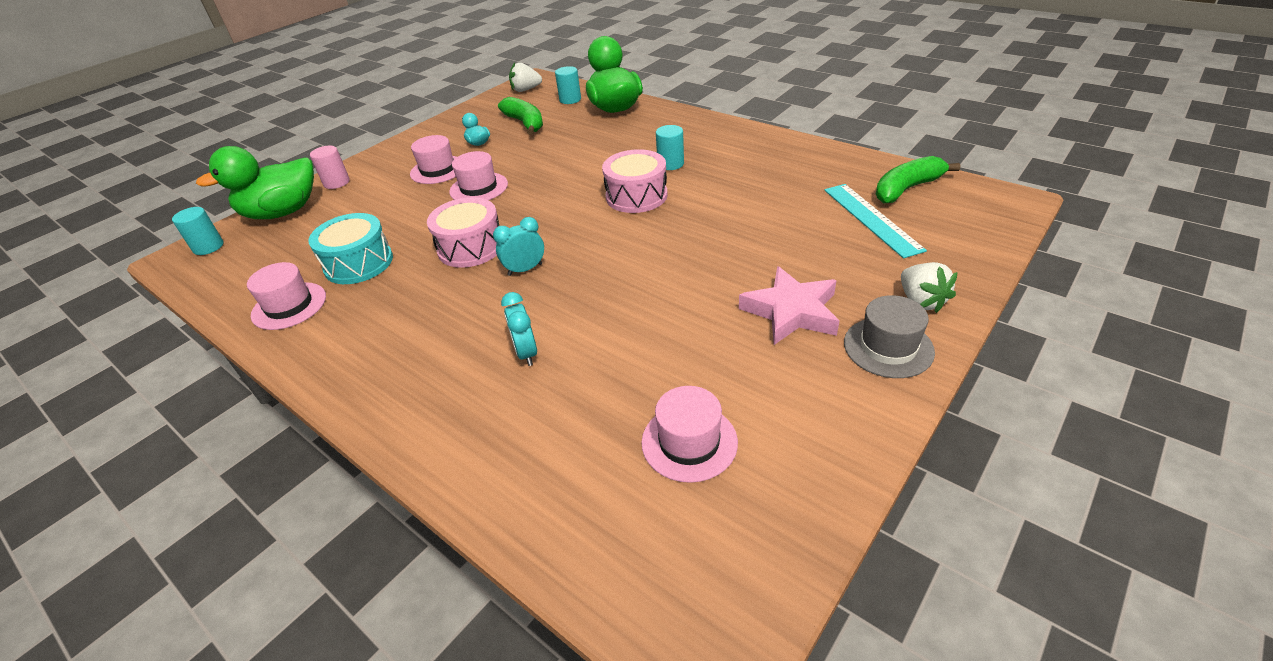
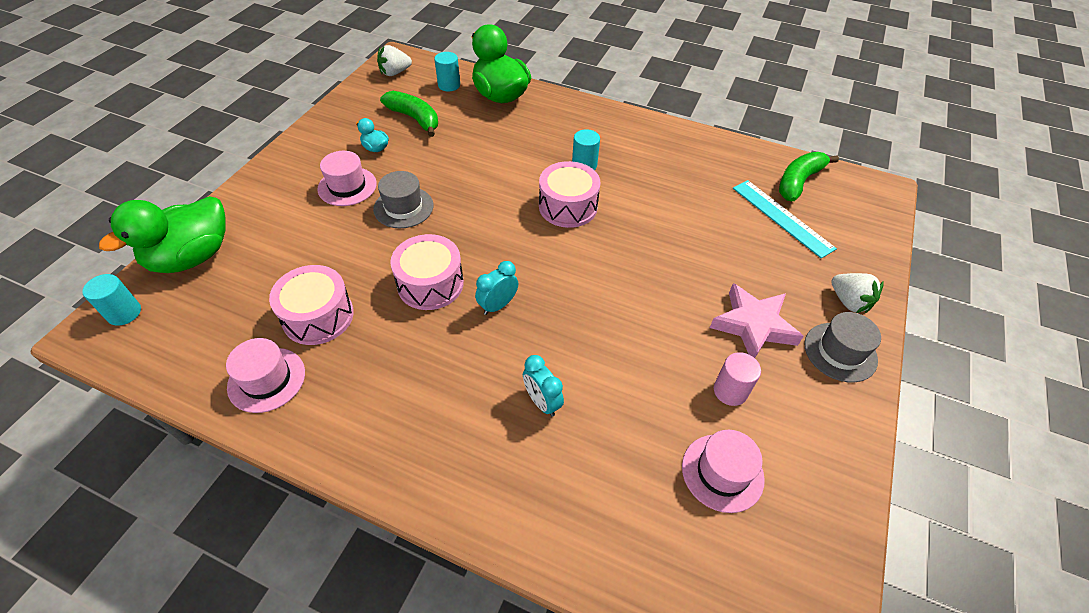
camera: 20 degrees left, 10 degrees up
(336, 182) = (237, 211): pink cylinder -> pink cylinder (730, 391)
(359, 263) = (318, 316): turquoise drum -> pink drum
(479, 188) = (403, 207): pink hat -> grey hat

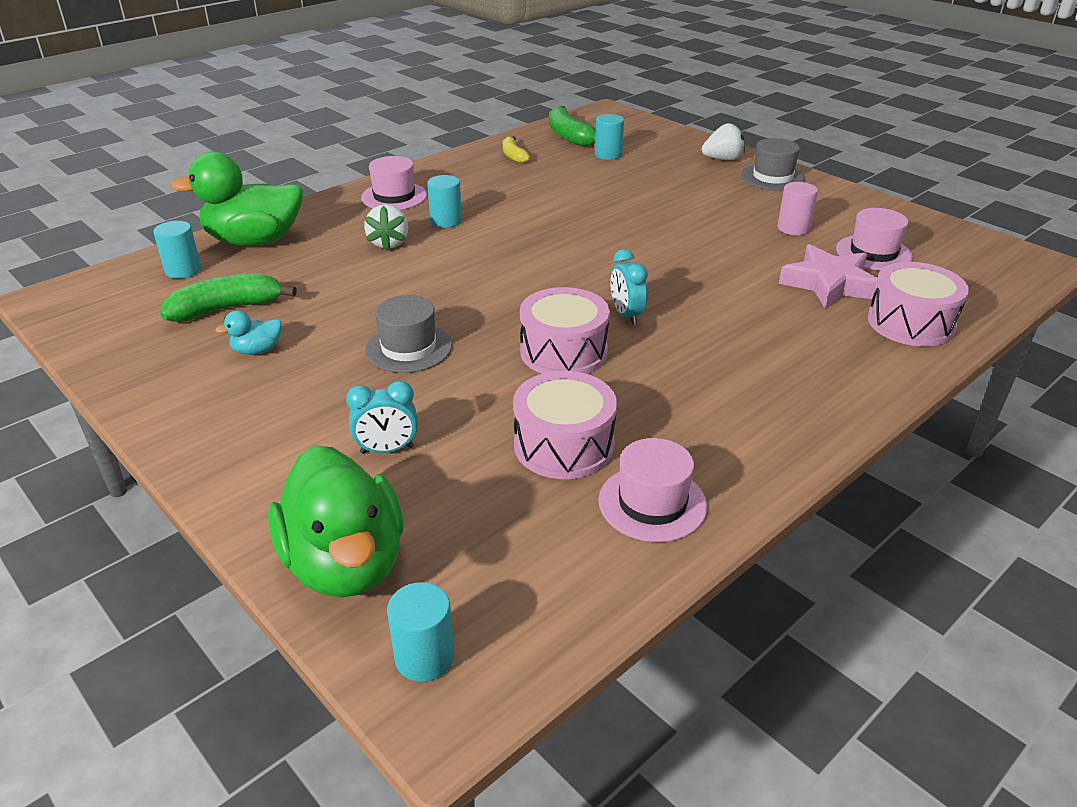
camera: 65 degrees left, 15 degrees down
(347, 186) = (319, 386): pink hat -> pink hat (394, 196)
(395, 73) = (90, 306): white strawberry -> white strawberry (389, 243)
(542, 402) = (769, 317): turquoise clock -> turquoise clock (387, 450)
(568, 206) = (505, 244): pink drum -> pink drum (910, 323)
(726, 162) = (514, 156): none -> yellow banana
(753, 325) = (727, 200): pink star -> pink star (829, 284)
(782, 217) = (608, 154): turquoise ruler -> turquoise cylinder

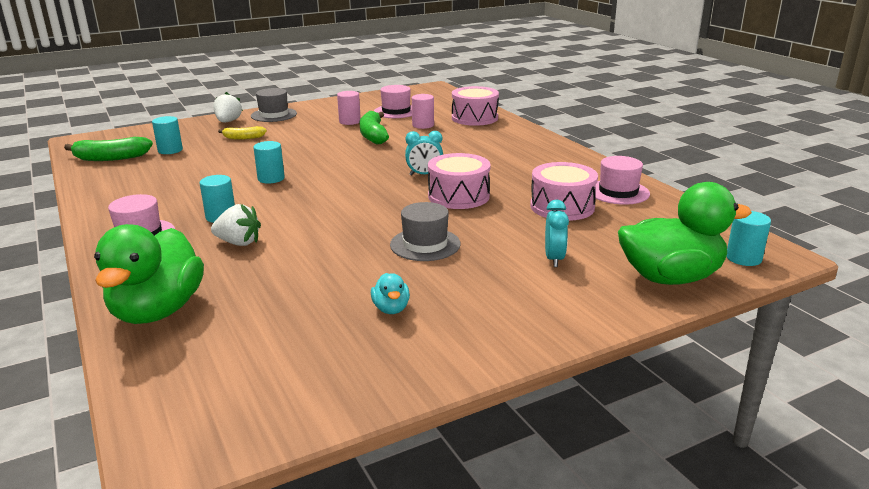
camera: 75 degrees left, 10 degrees down
(183, 270) = (186, 355): turquoise cylinder -> turquoise cylinder (271, 178)
(227, 309) = (300, 325): green banana -> green banana (373, 135)
(514, 156) = (121, 181): yellow banana -> yellow banana (243, 138)
(829, 284) = (423, 125): pink star -> pink cylinder

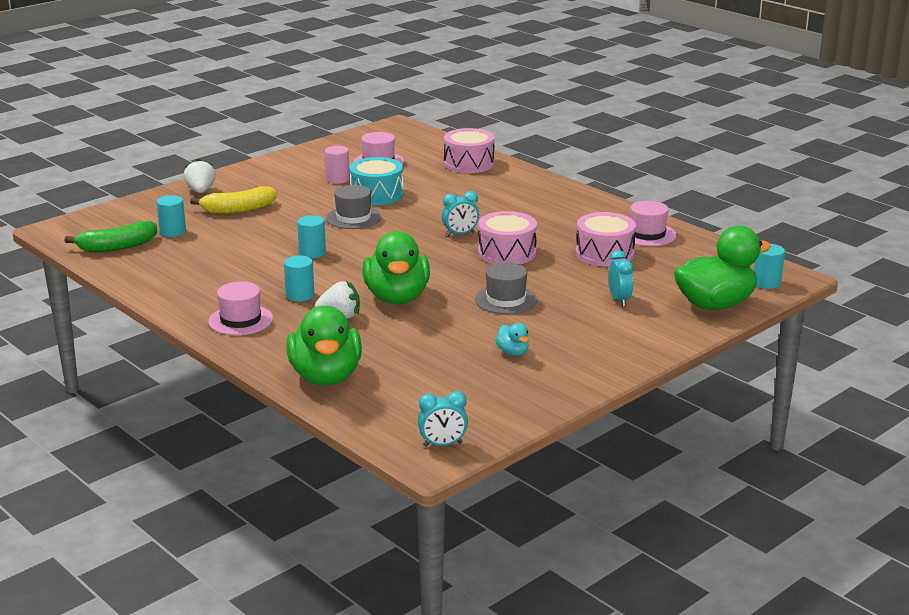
camera: 15 degrees left, 0 degrees up
(205, 434) = (442, 444): none -> turquoise clock
(243, 138) = (238, 210): yellow banana -> yellow banana, size x1.65
(274, 115) = (244, 178): grey hat -> grey hat (353, 218)
(313, 229) = (397, 297): none -> green duck
(373, 135) = (377, 194): green banana -> turquoise drum
(423, 125) = (420, 177): pink cylinder -> none

